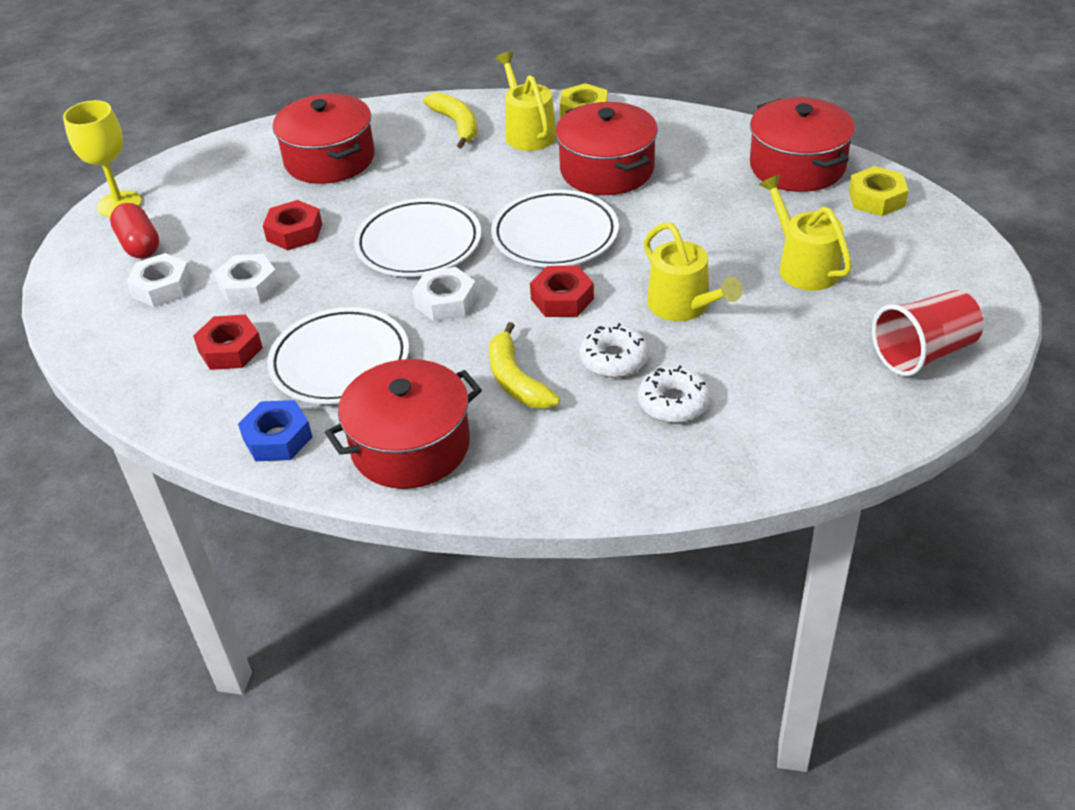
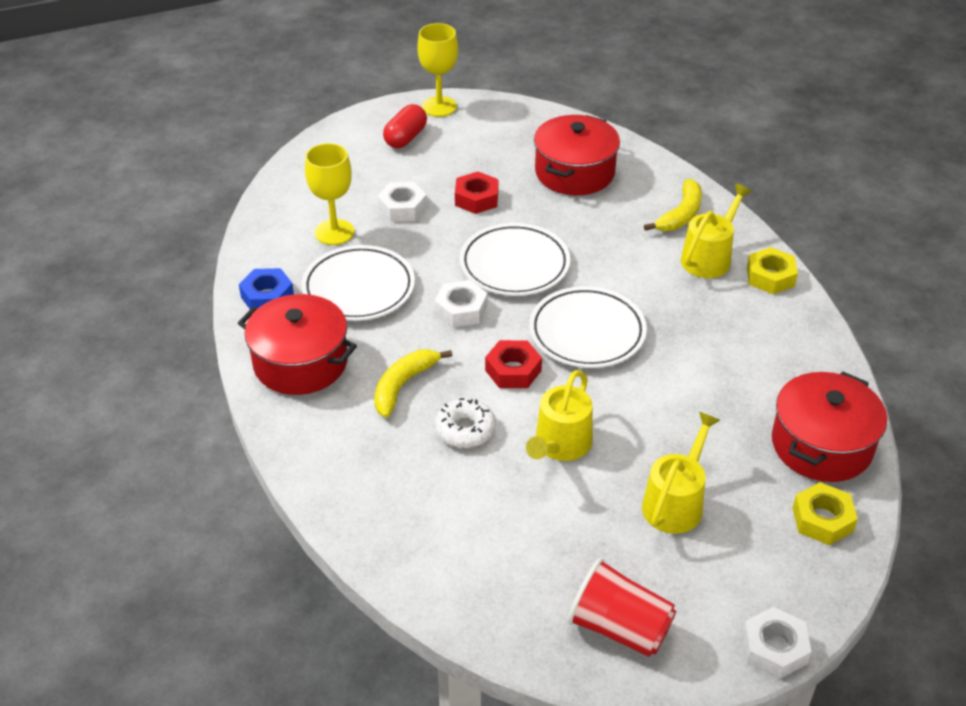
camera: 55 degrees right, 0 degrees up
(162, 287) = (371, 170): white nut -> white nut (774, 648)
(230, 349) = (334, 232): red nut -> yellow goblet
(607, 170) = (701, 325): red pot -> none
(673, 403) = (440, 485): white donut -> none

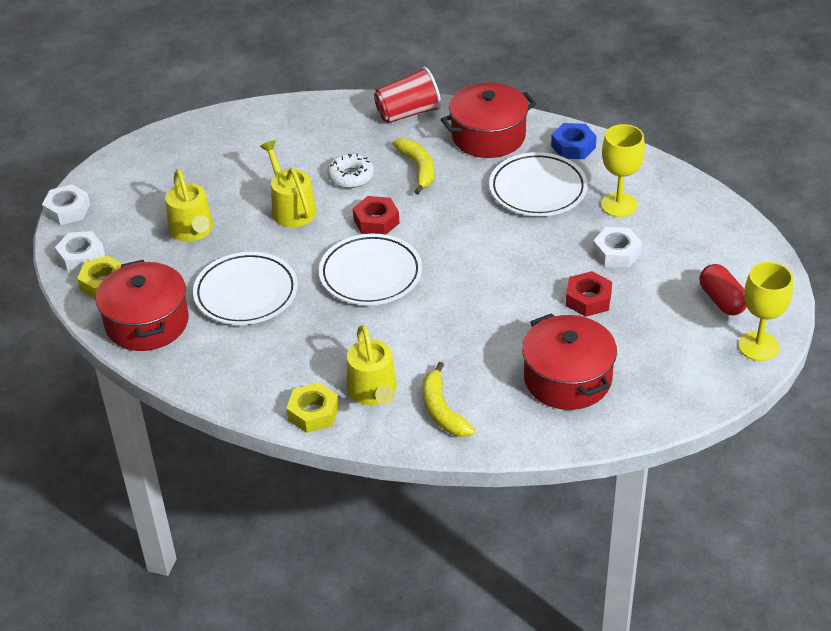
camera: 130 degrees right, 0 degrees up
(461, 310) = (462, 227): white nut -> white nut (81, 257)
(514, 265) = (482, 277): white plate -> white plate (246, 293)
(619, 628) = (151, 164): red cup -> red cup (408, 113)

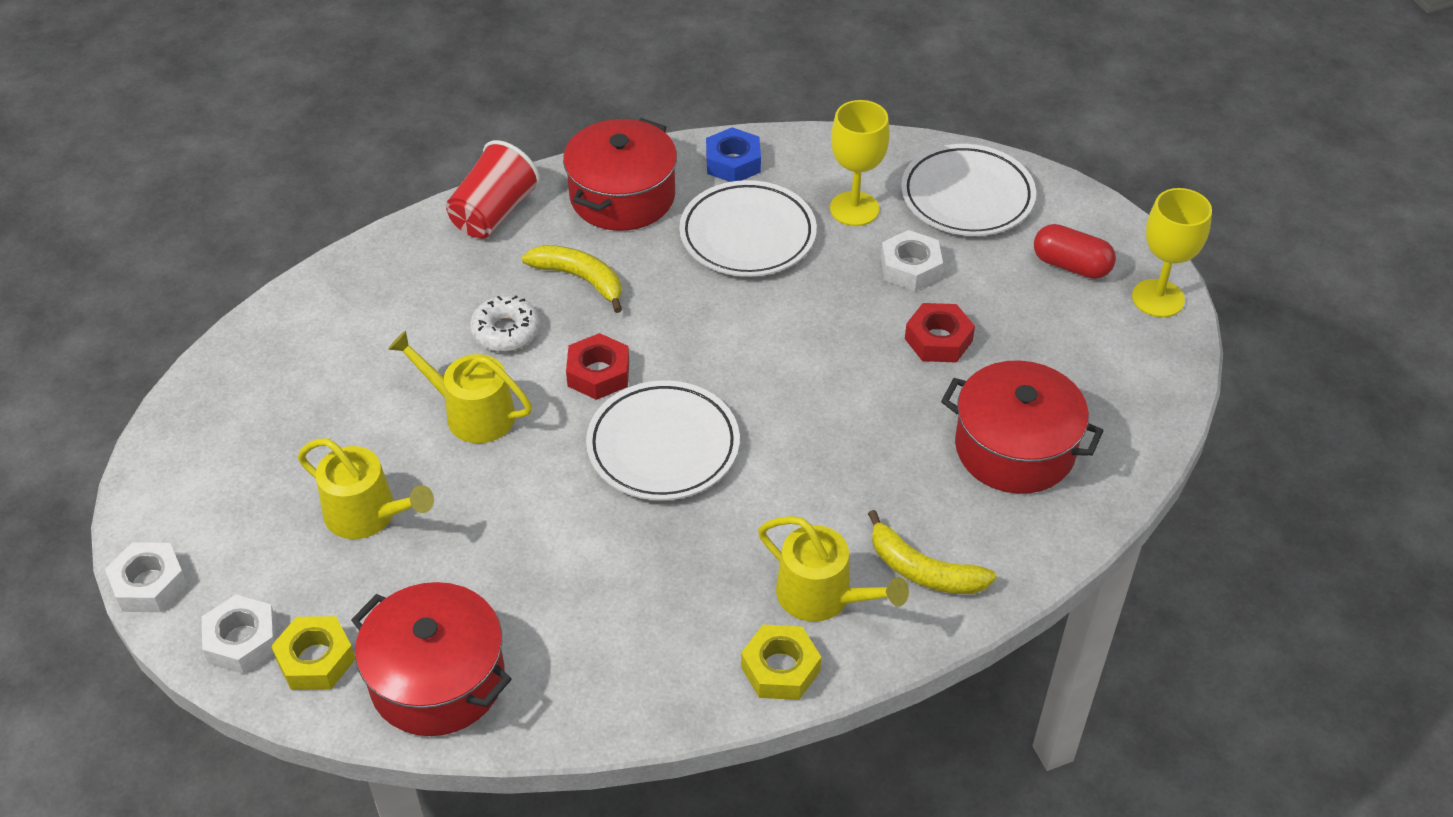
camera: 40 degrees left, 5 degrees up
(246, 293) = (531, 561): white plate -> white plate (967, 197)

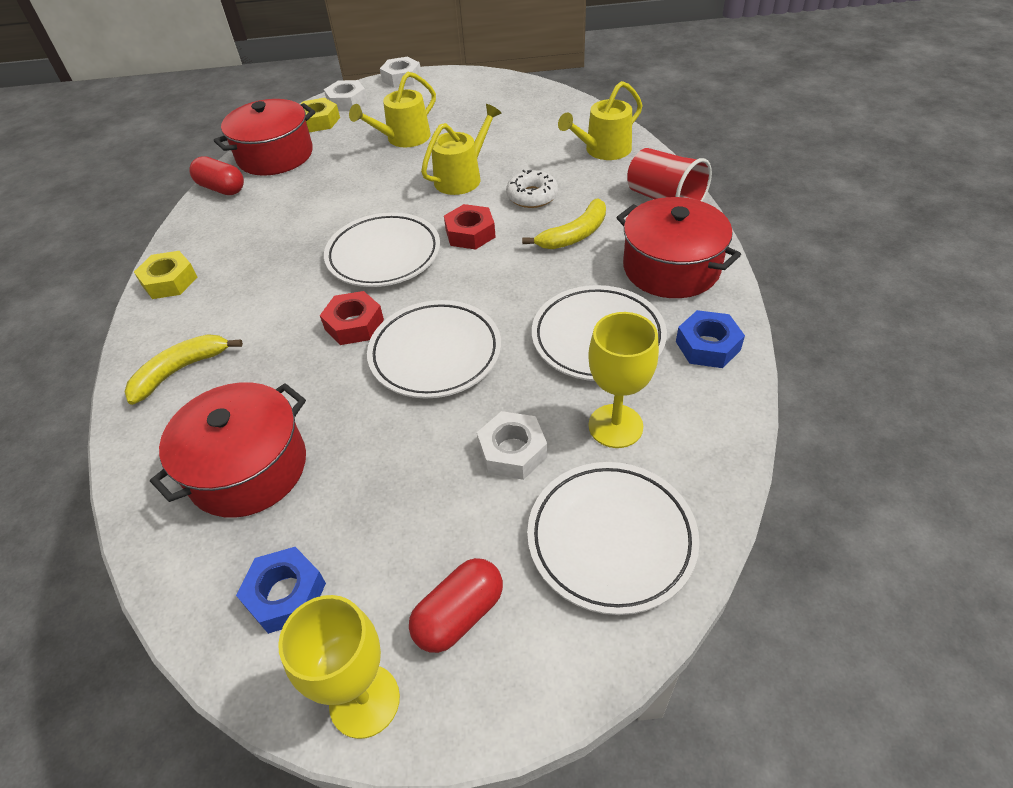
camera: 110 degrees right, 0 degrees up
(547, 715) = (222, 188): none -> red capsule
(813, 351) = (435, 354): none -> white plate
(822, 596) = (204, 311): yellow watering can -> yellow watering can (603, 150)
(938, 340) = (406, 447): red nut -> red nut (354, 324)
(1112, 371) = (286, 594): none -> blue nut

